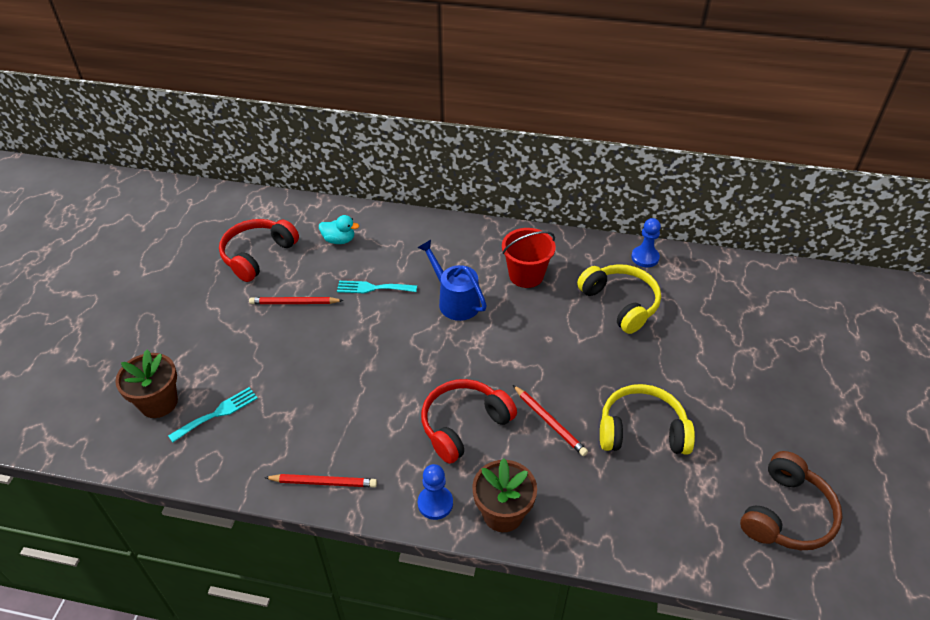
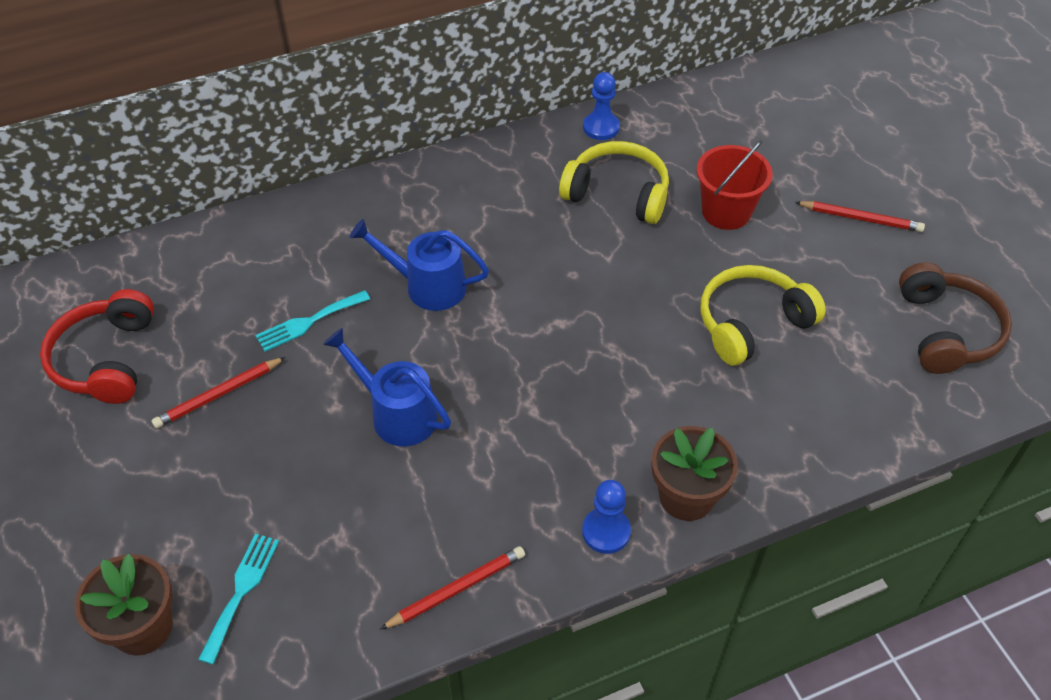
camera: 35 degrees left, 5 degrees up
(339, 240) = (207, 283): turquoise duck -> none
(376, 364) = (396, 413): none -> blue watering can
(464, 425) = (562, 425): red headphones -> none
(526, 275) = (485, 212): red bucket -> red bucket (726, 212)
(549, 422) = (652, 368): red pencil -> red pencil (861, 218)

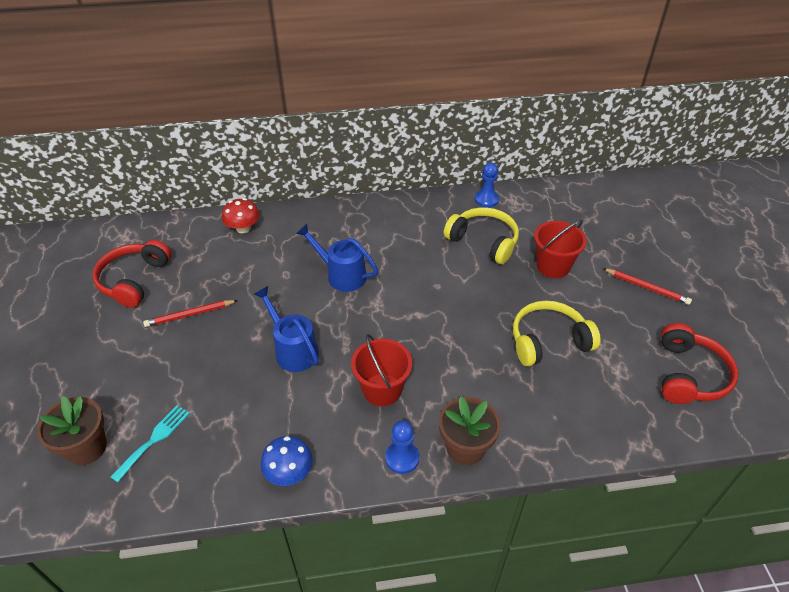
camera: 15 degrees right, 5 degrees down
(248, 241) = (243, 228): none -> red mushroom
(308, 322) = (260, 282): turquoise fork -> none
(457, 589) = (289, 472): red pencil -> blue mushroom
(546, 443) = (382, 389): none -> red bucket
(946, 330) = (689, 375): brown headphones -> red headphones

